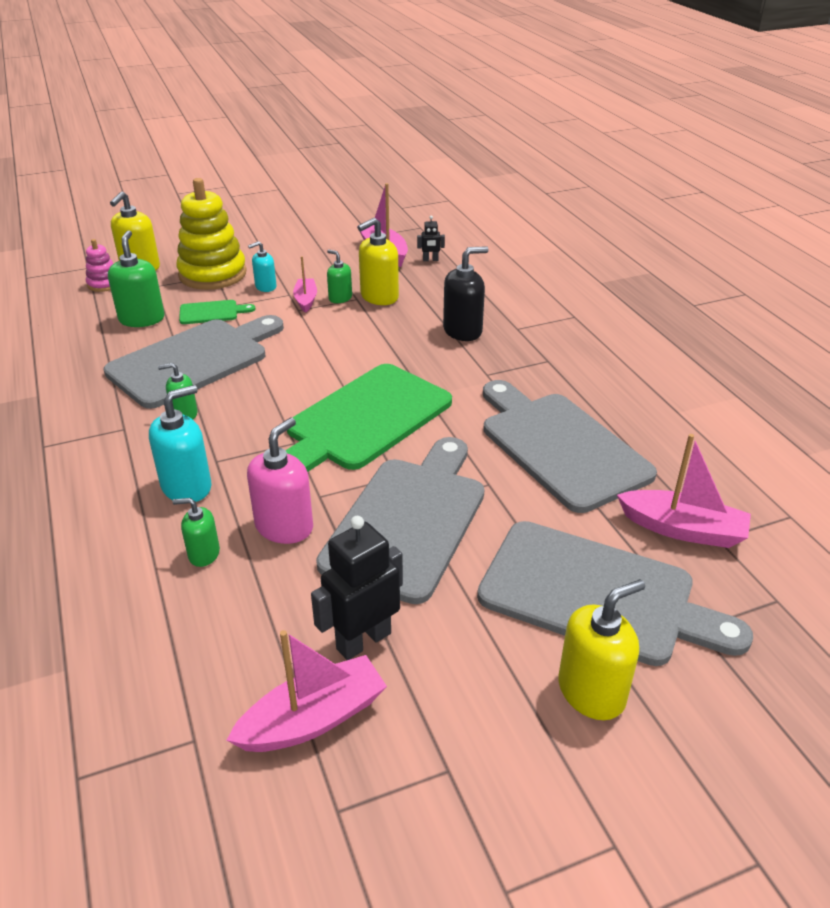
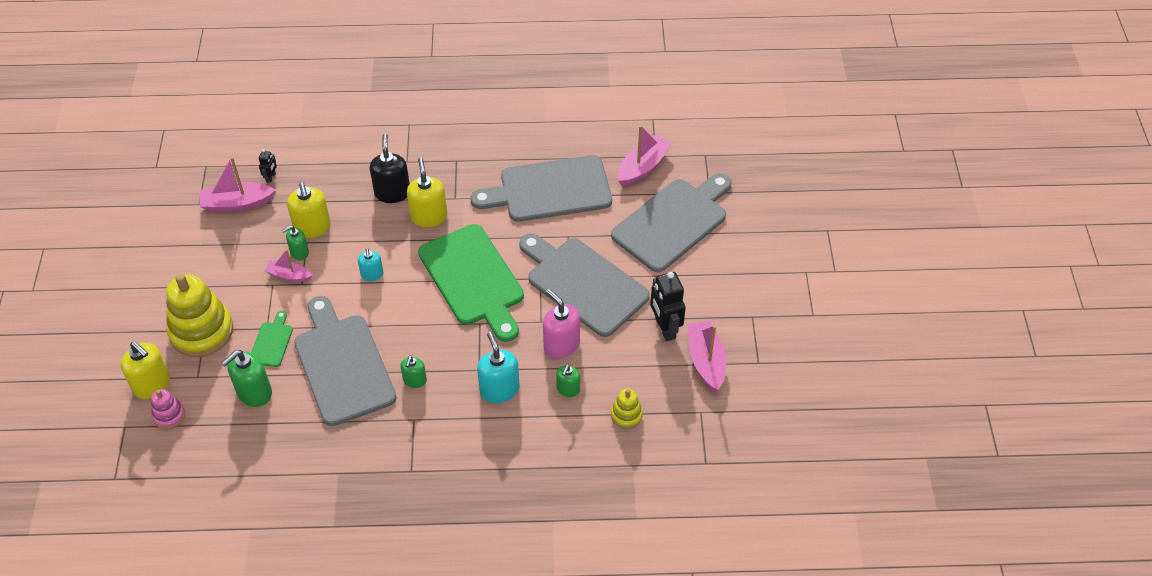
camera: 70 degrees left, 15 degrees up
(142, 319) = (254, 392): green soap dispenser -> green soap dispenser turned 60 degrees counterclockwise
(167, 635) = (626, 415): none -> yellow stacking toy
(265, 287) = (249, 298): turquoise soap dispenser -> turquoise soap dispenser (372, 274)
(591, 691) = (730, 248): yellow soap dispenser -> yellow soap dispenser (429, 216)

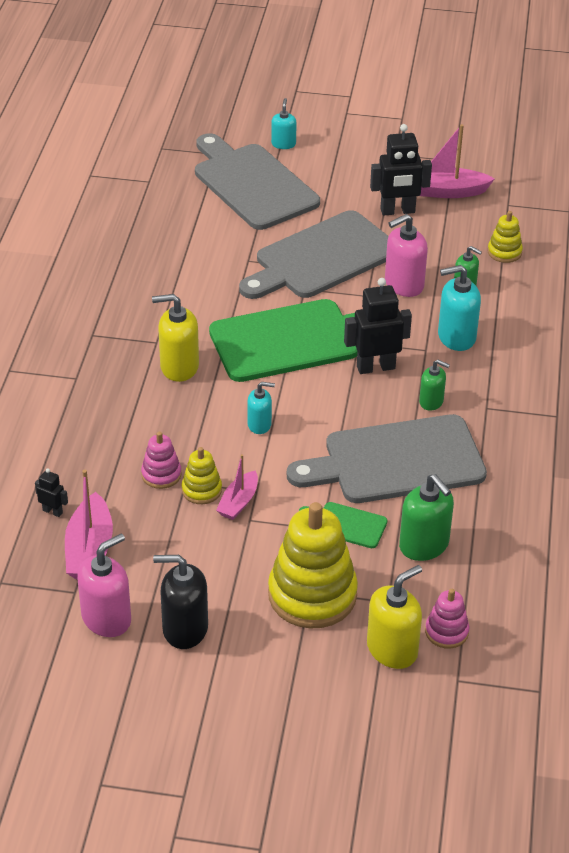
camera: 80 degrees left, 10 degrees down
(176, 224) = (107, 618): none -> pink soap dispenser
(299, 252) = (201, 490): green soap dispenser -> yellow stacking toy
(312, 227) = (161, 474): yellow soap dispenser -> pink stacking toy
(392, 193) = (126, 395): black soap dispenser -> black soap dispenser (184, 629)
(450, 338) = (375, 367): none -> black robot
(550, 190) = (172, 265): grey cutting board -> none
(643, 167) = (162, 192): pink boat -> none
(739, 234) = (283, 144): none -> turquoise soap dispenser

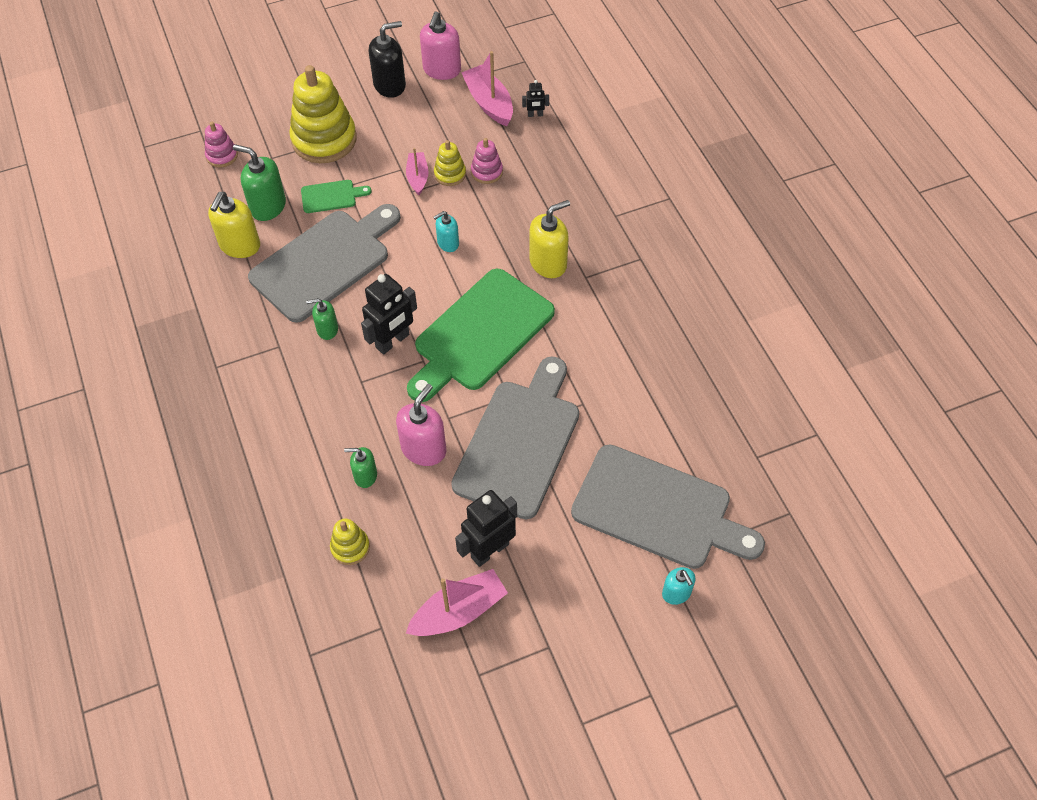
camera: 150 degrees right, 15 degrees up
(392, 649) = (251, 130): yellow soap dispenser -> yellow soap dispenser (240, 245)
(456, 337) = (342, 409): turquoise soap dispenser -> none

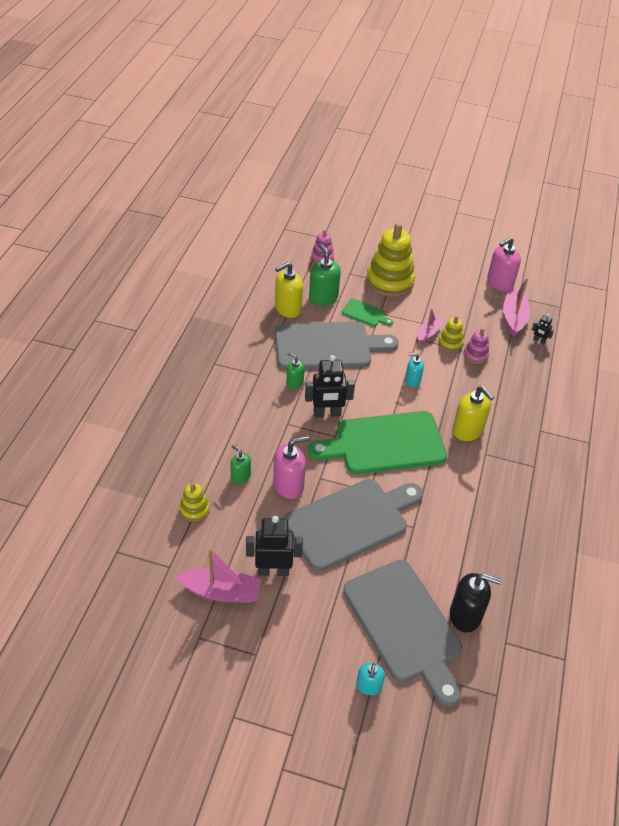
camera: 35 degrees right, 10 degrees down
(390, 85) = (458, 273): black soap dispenser -> black soap dispenser (465, 615)
(548, 263) = (467, 430): yellow soap dispenser -> yellow soap dispenser turned 45 degrees clockwise

